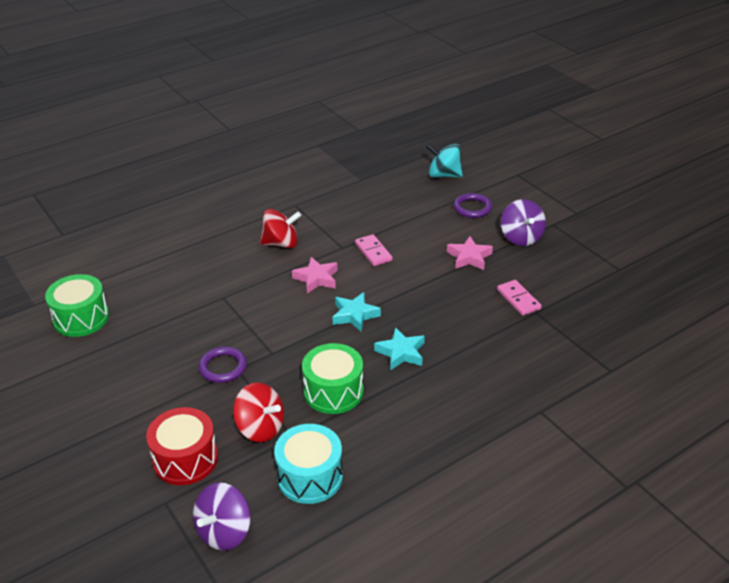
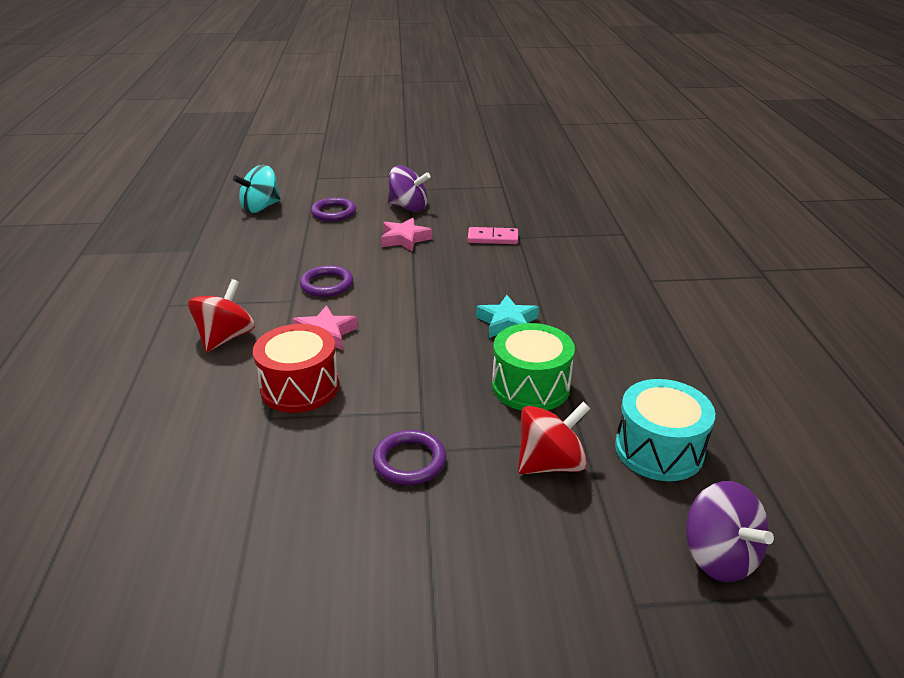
camera: 60 degrees left, 5 degrees down
(81, 318) = (131, 591): green drum -> none
(185, 459) = (562, 555): red drum -> red drum (300, 387)
(354, 315) = (417, 330): turquoise star -> none
(373, 252) = (327, 284): pink domino -> purple ring

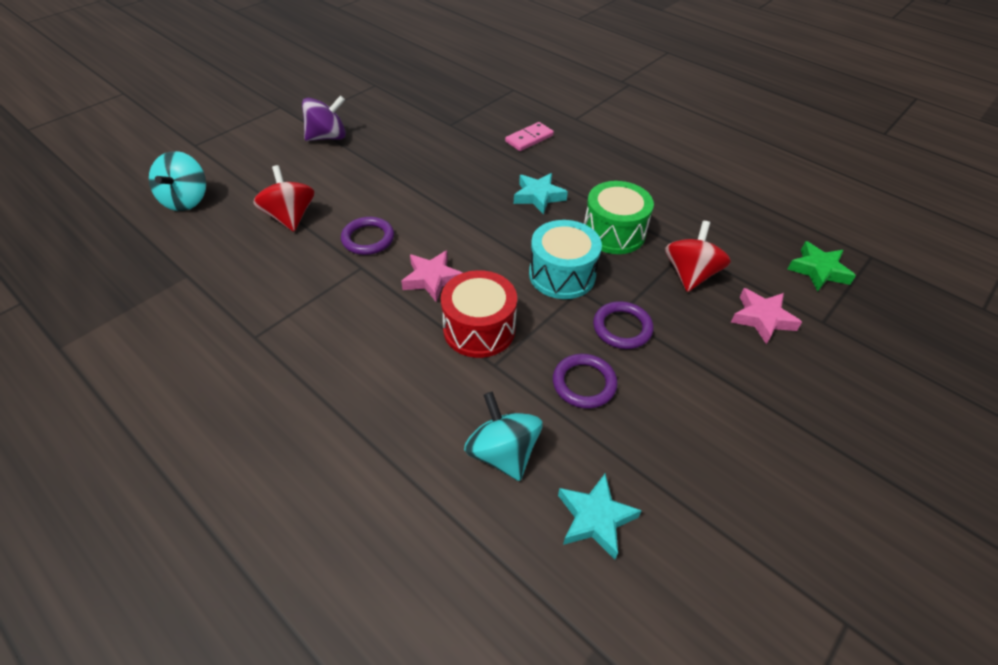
camera: 45 degrees left, 15 degrees up
(153, 574) = (595, 518): none -> turquoise star
(176, 478) = (503, 453): none -> turquoise spinning top
(226, 338) = (359, 330): red spinning top -> red spinning top (290, 217)
(333, 212) = (268, 172): purple ring -> purple ring (584, 383)
(404, 239) = (368, 167): pink star -> pink star (762, 318)
(493, 238) = (433, 134): pink domino -> pink domino (529, 138)
(659, 449) = (724, 230): turquoise drum -> turquoise drum (562, 275)
(719, 556) = (818, 270): purple spinning top -> green star

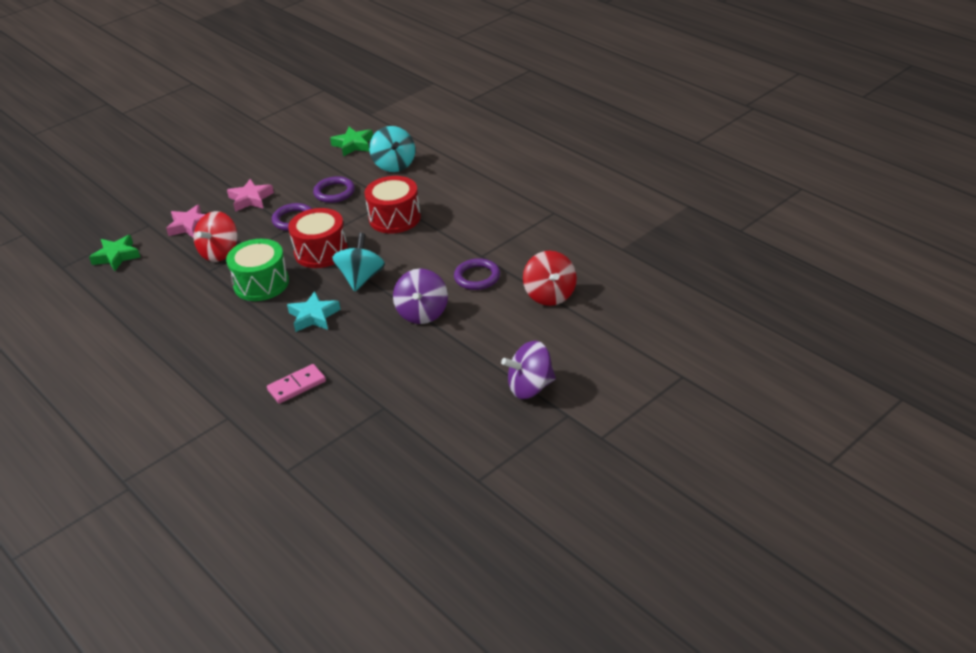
camera: 170 degrees left, 10 degrees down
(186, 200) = (656, 311): turquoise spinning top -> turquoise spinning top (361, 278)
(426, 199) = (422, 313): none -> purple spinning top
(432, 279) = (424, 248): pink star -> pink star (250, 199)
(562, 275) = (321, 251): turquoise drum -> red drum
(595, 518) = (353, 145): turquoise star -> green star

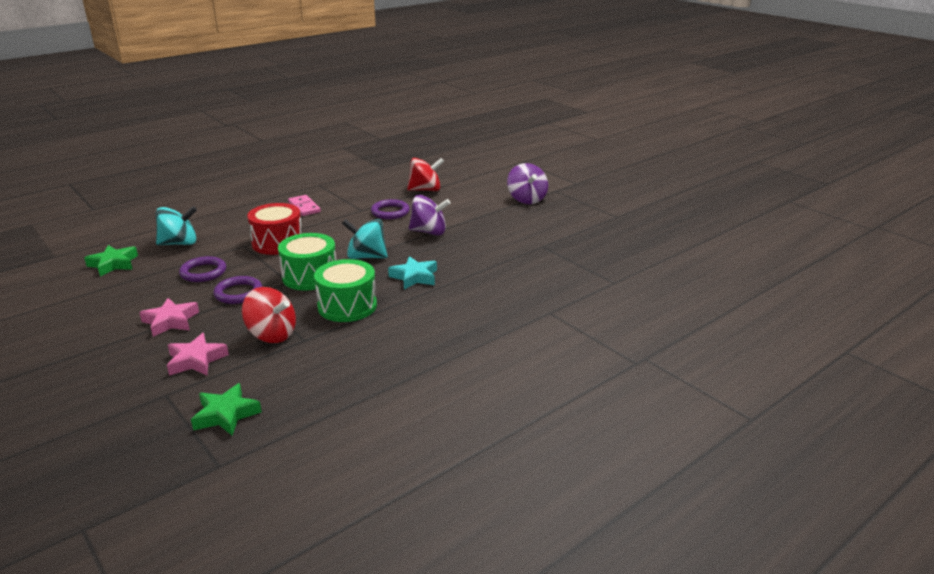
camera: 90 degrees left, 10 degrees down
(297, 386) = (511, 281): pink domino -> pink domino (304, 207)
(321, 251) = (310, 276): red drum -> green drum

